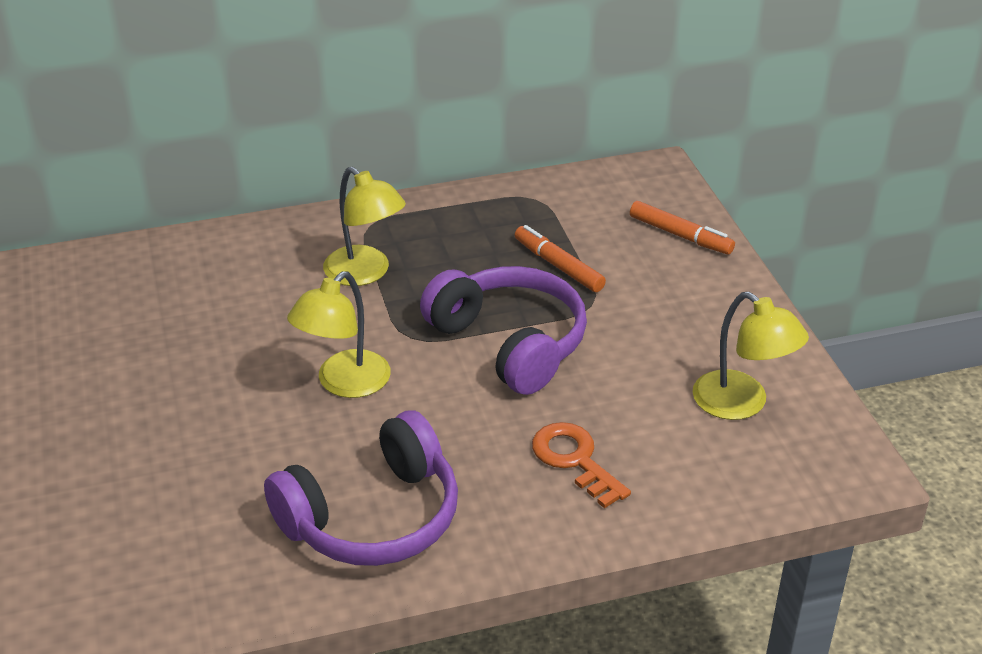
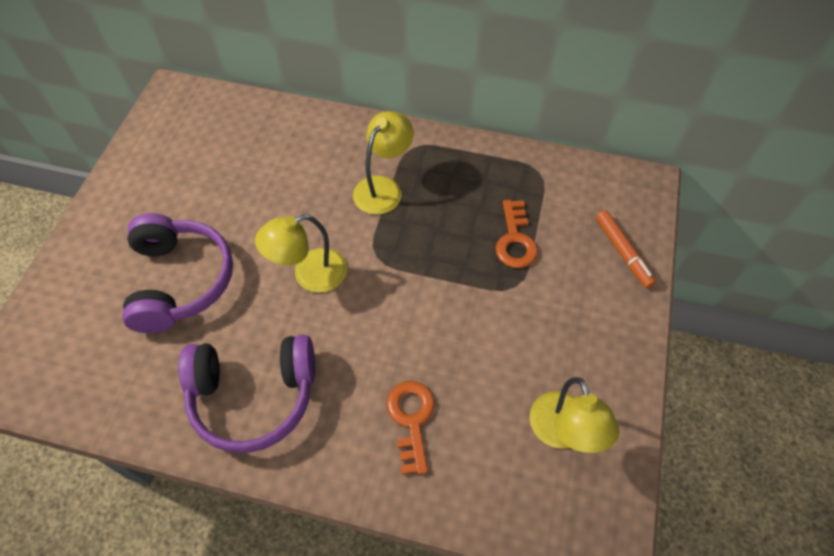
camera: 30 degrees right, 20 degrees up
(365, 273) = (383, 187): yellow lamp -> yellow lamp turned 135 degrees counterclockwise
(510, 343) = (436, 293): purple headphones -> purple headphones (180, 281)
(558, 266) = (515, 240): orange marker -> orange key

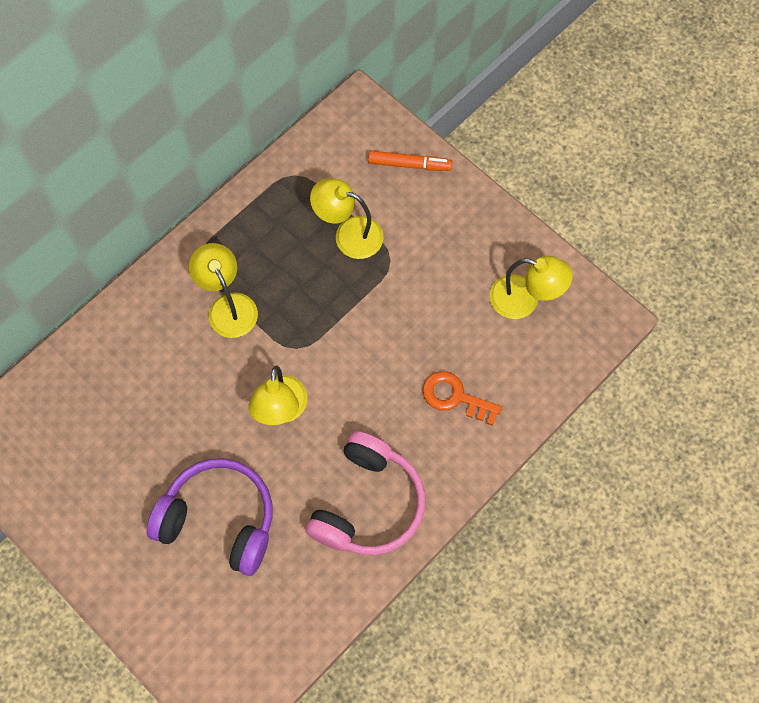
camera: 60 degrees left, 10 degrees up
(253, 396) = (368, 504): purple headphones -> pink headphones
(515, 240) = (349, 234): orange key -> yellow lamp

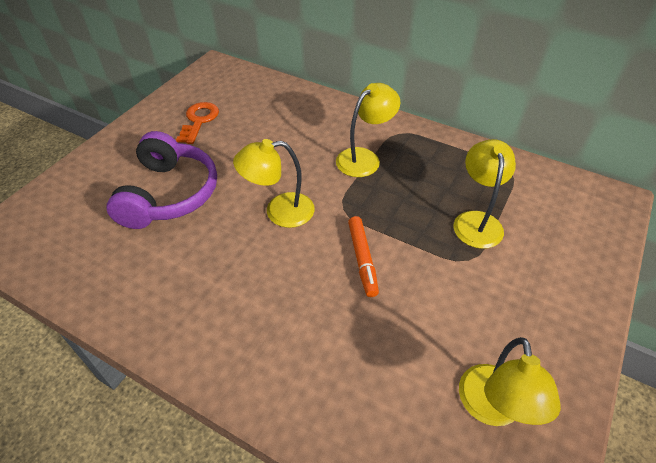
camera: 75 degrees right, 20 degrees down
(368, 504) = (196, 299): pink headphones -> none
(409, 164) = (584, 252): orange marker -> orange marker (362, 259)
(455, 397) = (336, 356): orange key -> orange key (199, 120)

